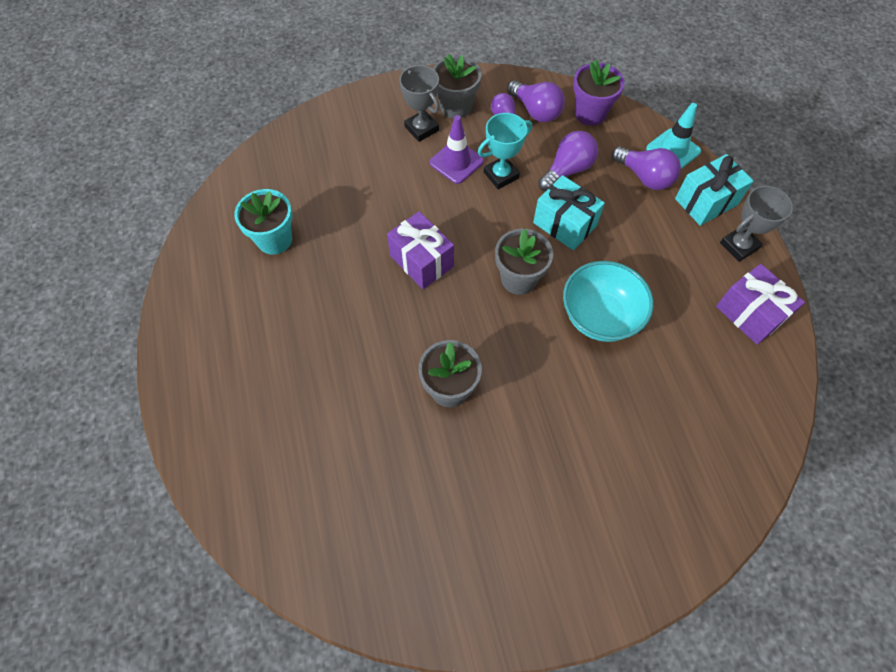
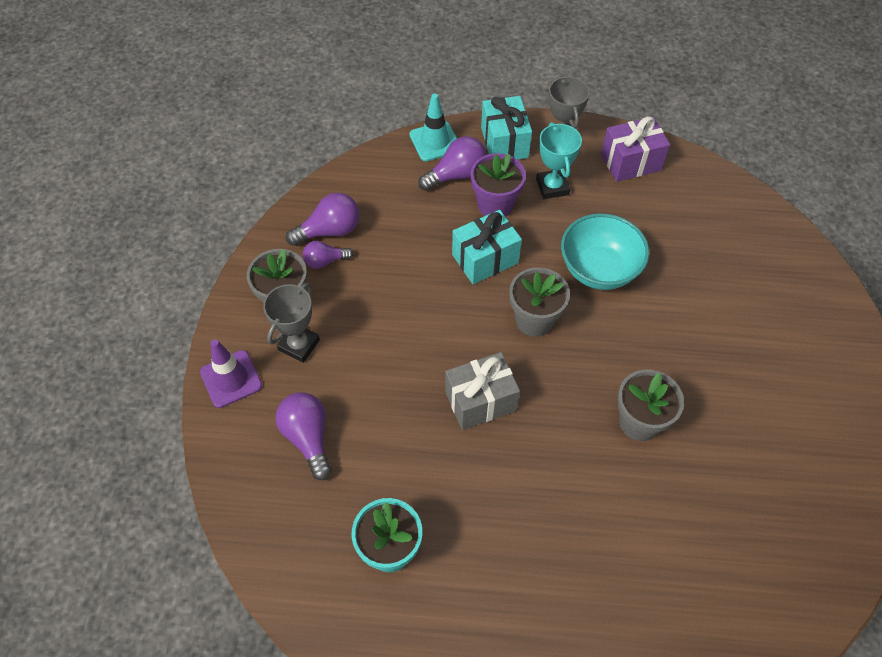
camera: 70 degrees left, 5 degrees down
(421, 129) = (299, 345): grey trophy -> grey trophy turned 45 degrees counterclockwise
(421, 261) = (480, 401): purple gift -> grey gift
(456, 162) = (363, 326): purple traffic cone -> purple traffic cone (231, 379)
(501, 175) = (400, 291): turquoise trophy -> turquoise trophy (552, 187)
(567, 170) = (420, 232): purple light bulb -> purple light bulb (308, 438)
(590, 113) = (357, 187): purple flower pot -> purple flower pot (495, 205)

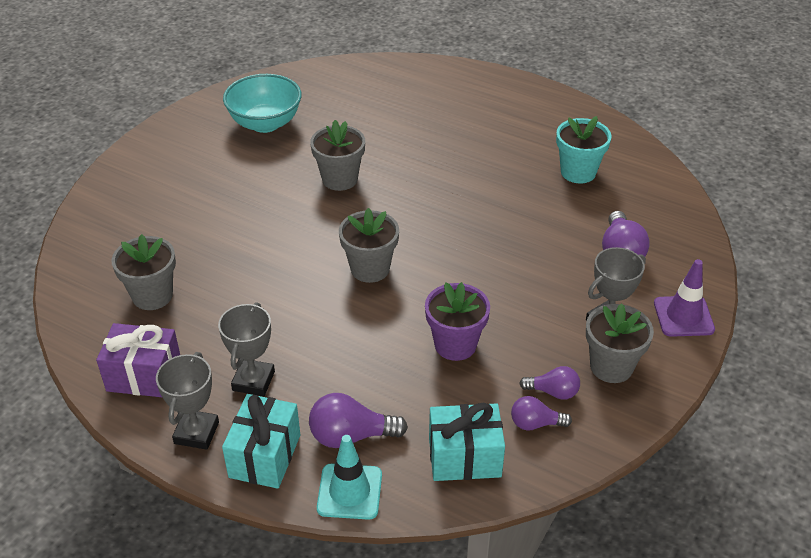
camera: 155 degrees left, 15 degrees down
(330, 231) = (535, 423): purple light bulb -> purple light bulb, size x0.63
(480, 401) = (458, 230): grey gift -> none
(485, 259) = (380, 335): turquoise gift -> turquoise gift (464, 457)
(495, 205) = (331, 384): purple flower pot -> purple flower pot (455, 345)
(552, 187) = (253, 381): turquoise trophy -> grey trophy
(599, 270) = (276, 287): turquoise bowl -> turquoise bowl (265, 123)
(688, 223) = (152, 296): none -> grey flower pot

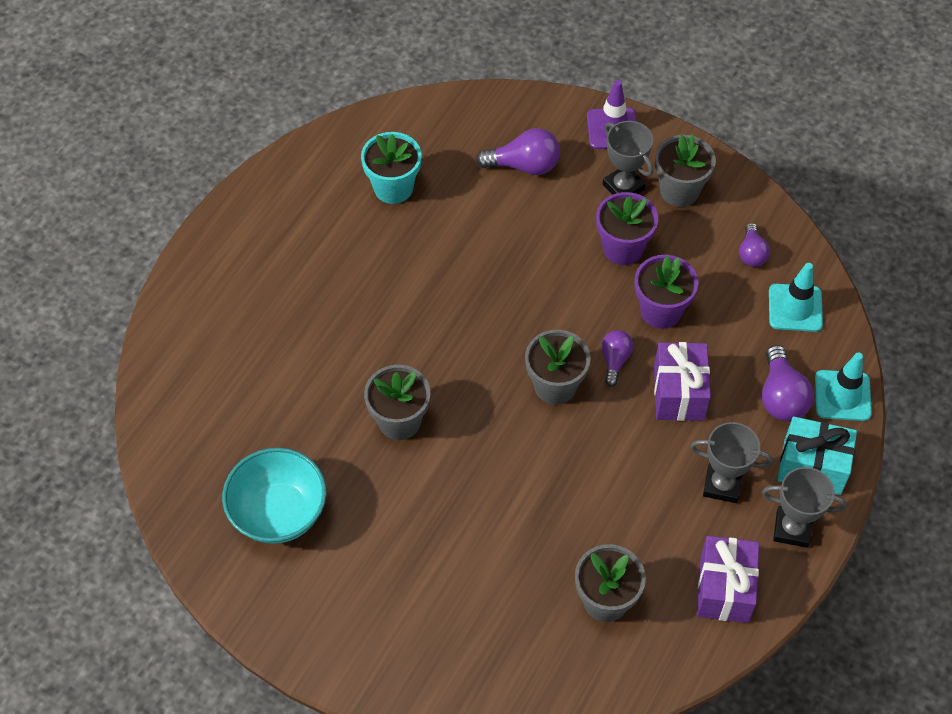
camera: 90 degrees left, 15 degrees up
(359, 354) = (679, 393): none -> purple gift
(464, 457) = (795, 308): turquoise gift -> turquoise traffic cone
(529, 319) = (622, 248): none -> purple flower pot
(553, 392) = (713, 237): purple light bulb -> purple light bulb (615, 360)

